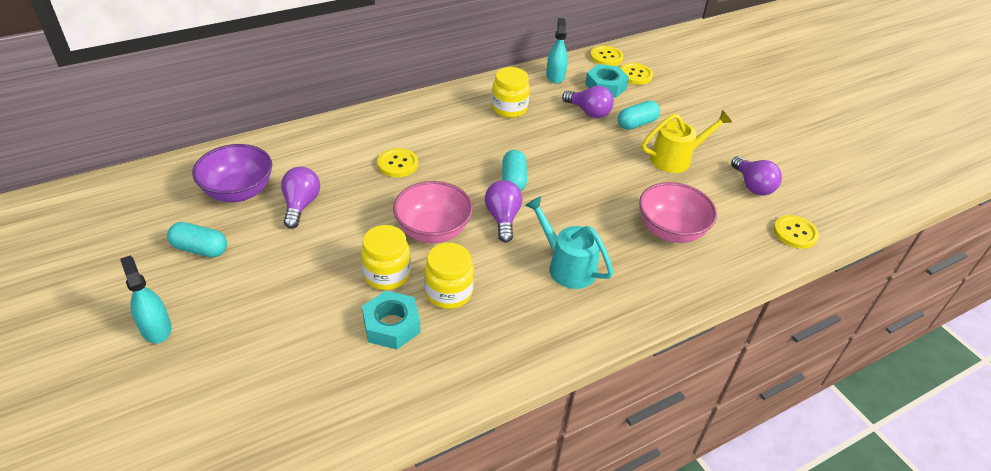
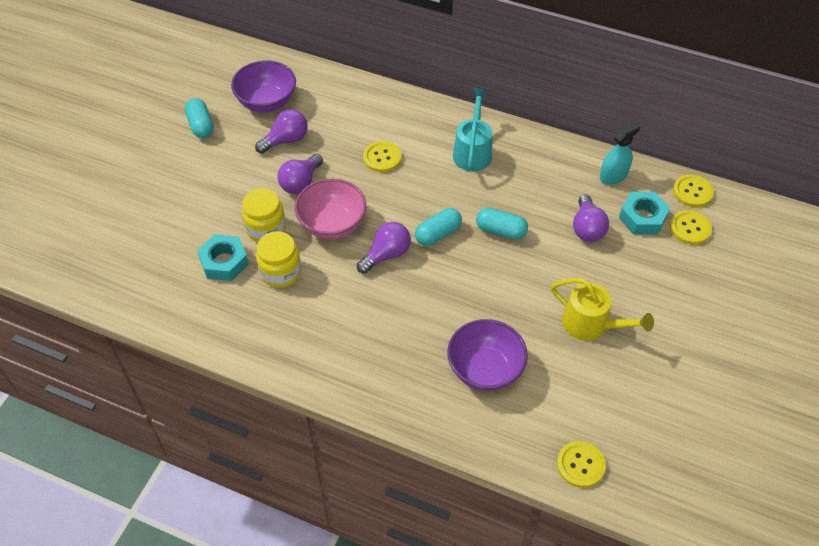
camera: 55 degrees right, 10 degrees up
(156, 328) = (125, 157): turquoise spray bottle -> none
(509, 108) = (527, 175): yellow jar -> none
(566, 266) = (373, 323): turquoise watering can -> turquoise watering can (473, 151)
(636, 124) = (611, 270): turquoise capsule -> turquoise capsule (501, 231)
(670, 231) = (485, 369): pink bowl -> purple bowl
(752, 186) = (616, 401): purple light bulb -> purple light bulb (301, 183)

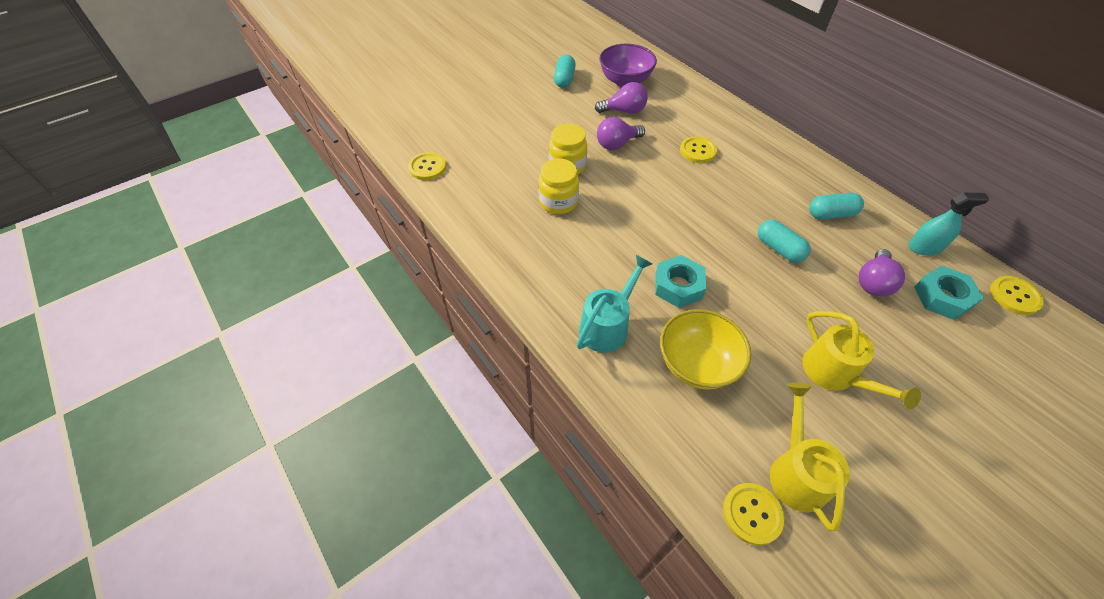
camera: 30 degrees right, 0 degrees up
(224, 262) = (518, 176): turquoise nut -> turquoise nut (678, 286)
(332, 224) = (624, 184): pink bowl -> none
(386, 255) = (657, 225): purple light bulb -> none
(438, 234) = (715, 227): turquoise capsule -> turquoise capsule (831, 214)
(473, 151) = (785, 175): turquoise watering can -> turquoise watering can (608, 325)
(485, 369) = (696, 364): purple bowl -> yellow bowl
(596, 417) = (795, 471): none -> yellow watering can
(690, 228) = (997, 330): yellow button -> yellow button (427, 167)

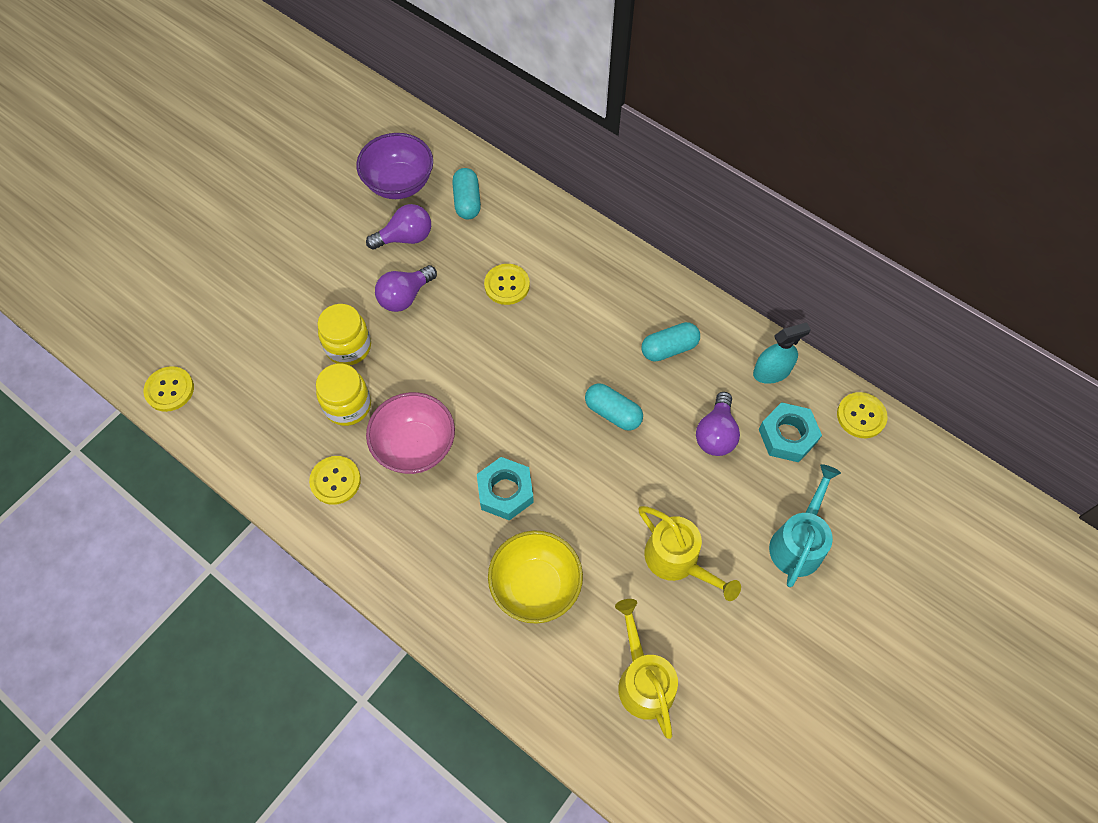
camera: 15 degrees left, 10 degrees up
(564, 79) = (317, 197): turquoise capsule -> turquoise capsule (467, 201)
(606, 239) = (415, 446): none -> pink bowl
(608, 325) = (434, 562): turquoise watering can -> turquoise watering can (798, 541)
(752, 514) = (604, 735): yellow button -> yellow button (335, 481)

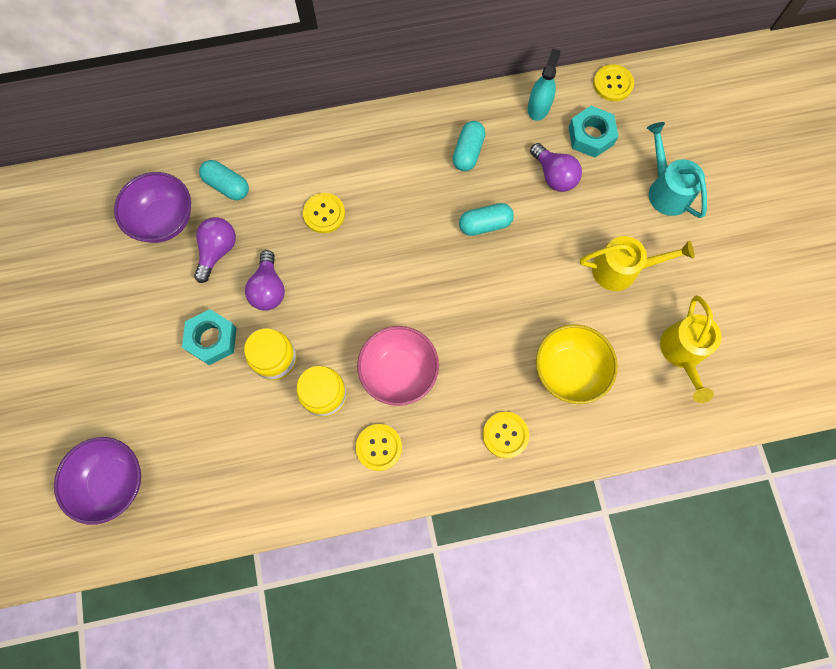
camera: 50 degrees left, 10 degrees up
(159, 314) = (113, 481): none -> purple bowl
(169, 390) = (192, 519): yellow button -> yellow button (505, 435)
(505, 492) = (485, 338): turquoise nut -> turquoise nut (212, 339)
(643, 679) = (683, 353): yellow watering can -> yellow watering can turned 105 degrees counterclockwise

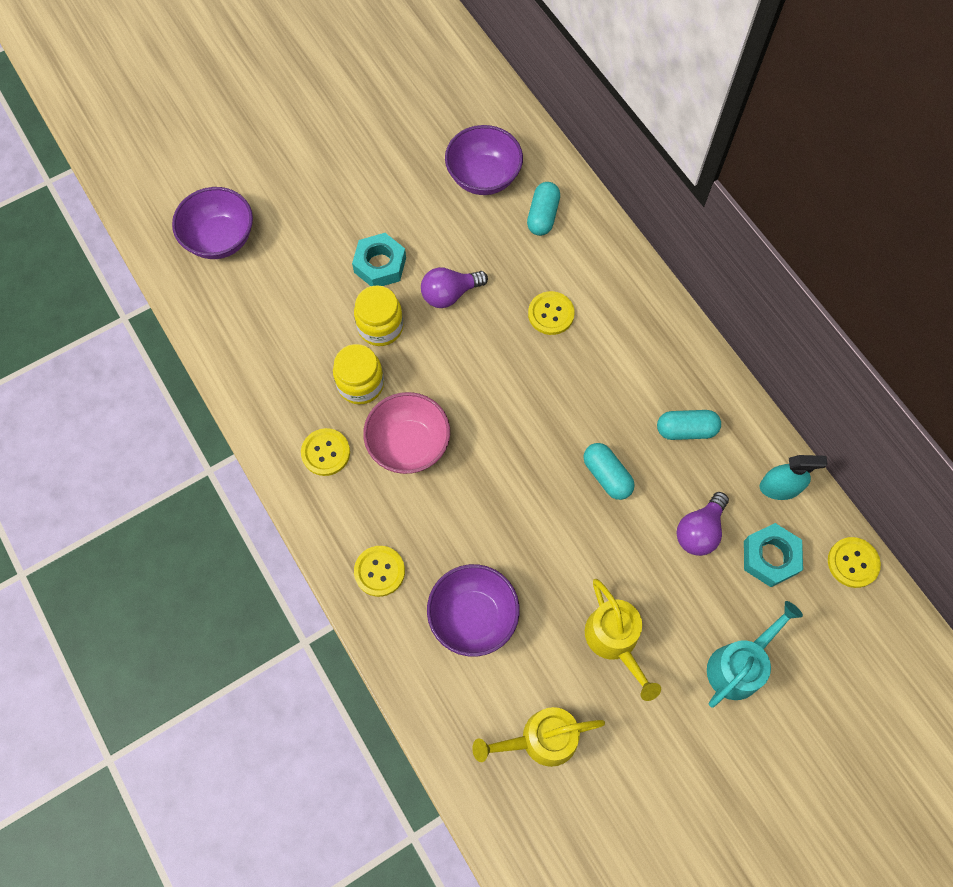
camera: 70 degrees right, 5 degrees down
(217, 251) = (470, 234): purple light bulb -> none
(569, 370) = (473, 616): yellow bowl -> purple bowl

